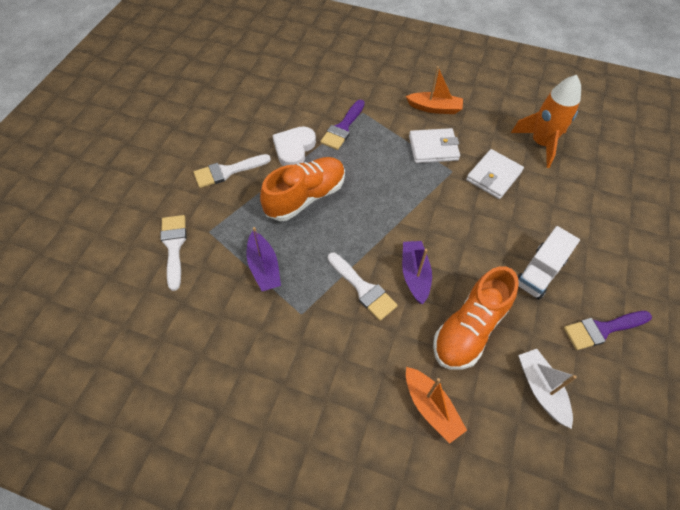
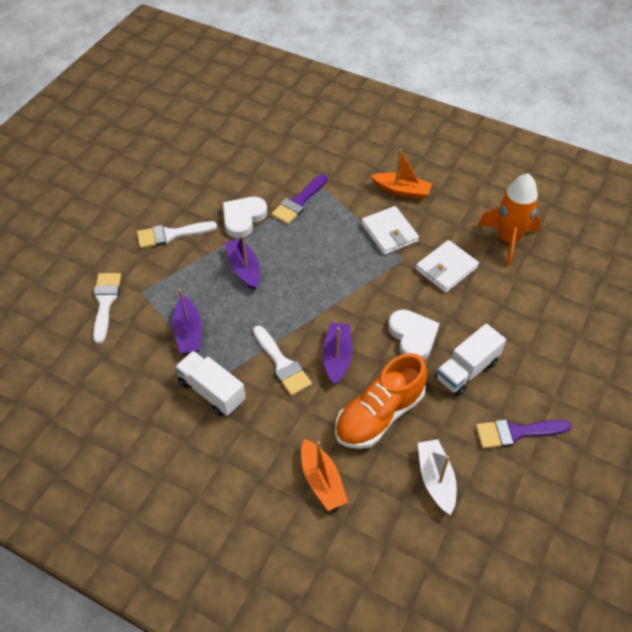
camera: 10 degrees right, 5 degrees down
(299, 326) = (212, 391): none -> white truck
(305, 197) = (244, 269): orange shoe -> purple boat
(433, 148) = (389, 233): white wallet -> white wallet turned 60 degrees clockwise
(480, 245) = (413, 337): none -> white heart

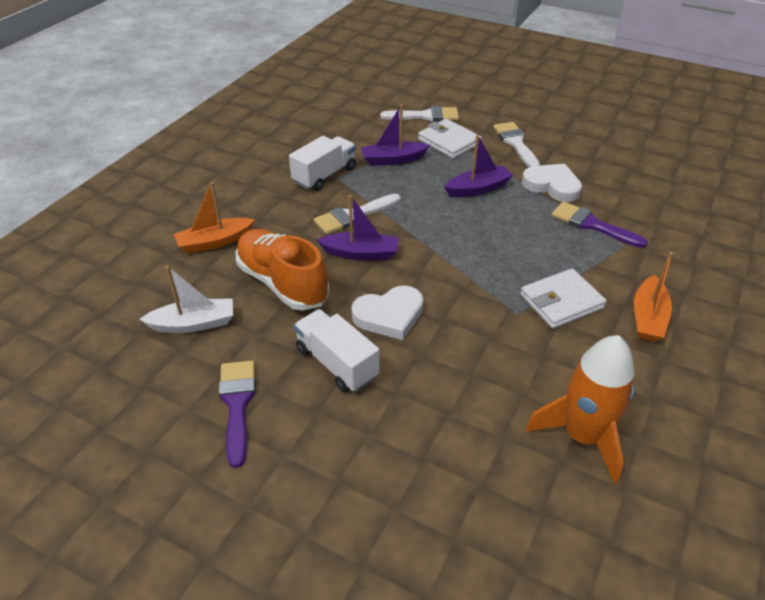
camera: 90 degrees right, 10 degrees down
(446, 268) = (507, 355): white wallet -> white wallet (449, 142)

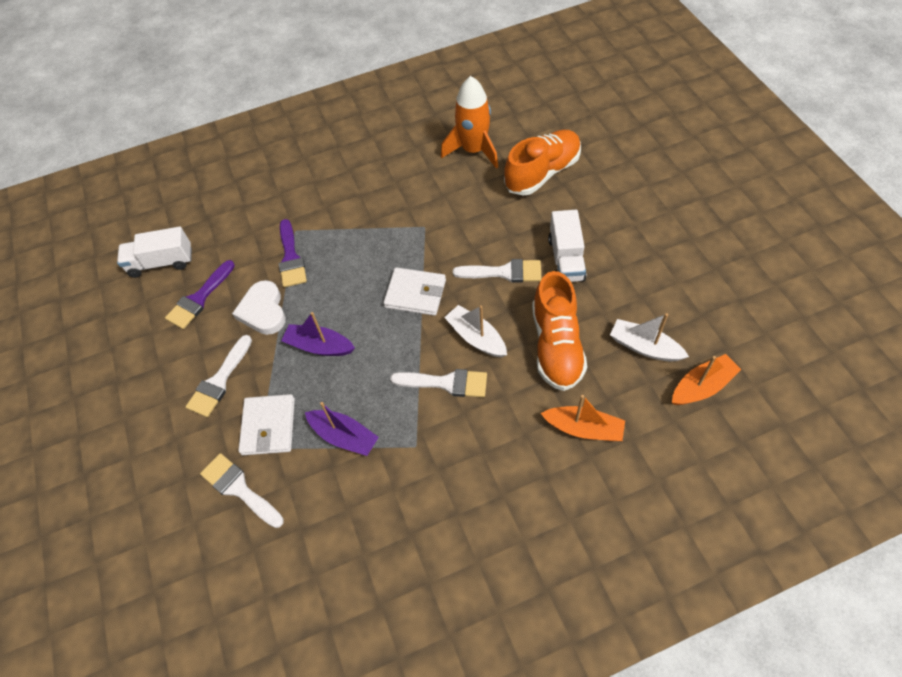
camera: 135 degrees left, 15 degrees up
(237, 404) = (645, 268): purple brush -> purple brush (199, 298)
(324, 175) = (424, 457): white truck -> white truck (161, 262)
(361, 253) = (476, 337): purple boat -> white boat
(389, 315) = (504, 272): white heart -> white brush
(463, 458) = (542, 173): none -> orange shoe
(561, 301) = (390, 218): white wallet -> white wallet (415, 294)
(648, 317) = (357, 181): orange boat -> orange boat (702, 386)

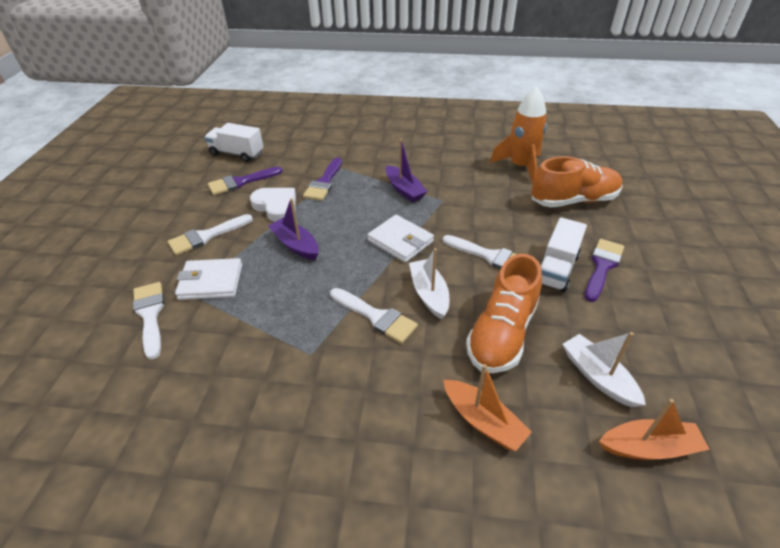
camera: 25 degrees right, 15 degrees down
(263, 311) = (276, 206): white heart -> white heart turned 120 degrees clockwise
(268, 426) = (211, 282): white wallet -> white wallet turned 60 degrees clockwise
(344, 436) = (259, 317): purple boat -> purple boat (404, 190)
(600, 238) = (602, 266): none -> purple brush

